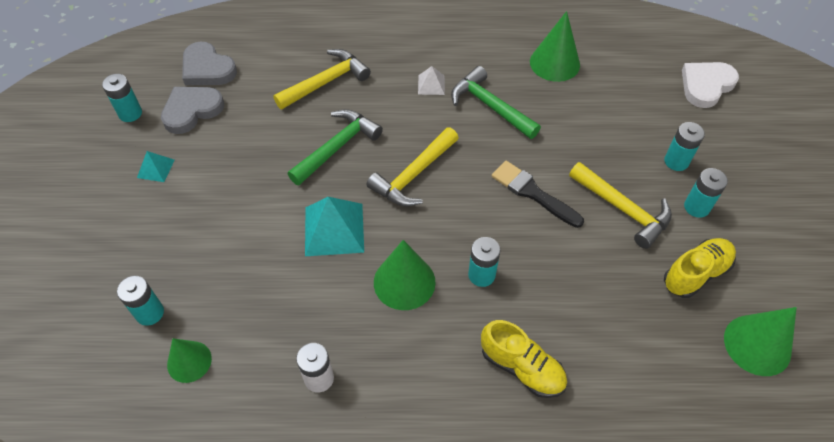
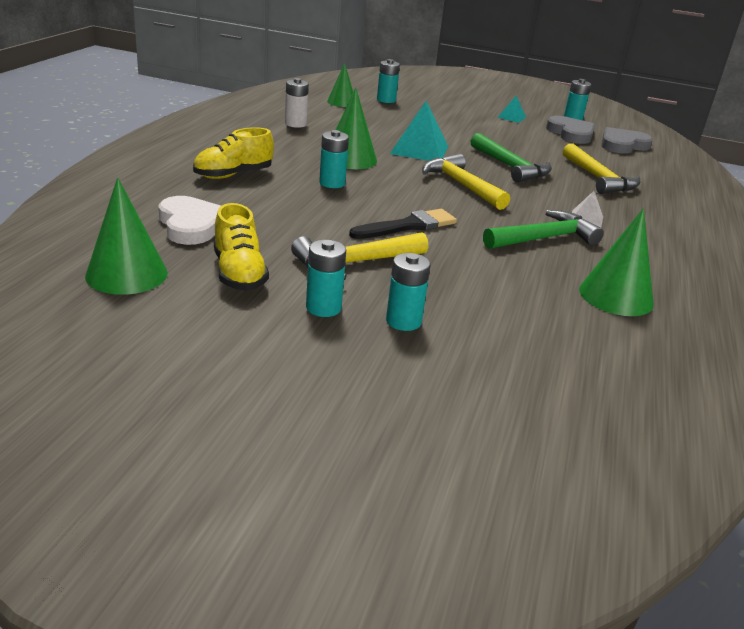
camera: 105 degrees right, 25 degrees down
(706, 85) = (546, 408): white heart -> white heart (191, 225)

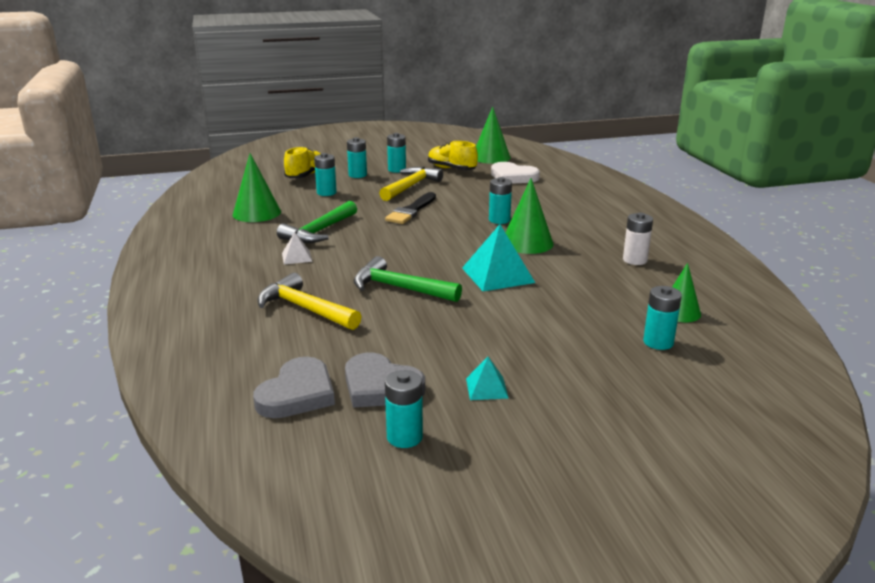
camera: 150 degrees right, 5 degrees down
(233, 175) = (560, 204): yellow shoe -> yellow shoe (305, 175)
(462, 185) = (416, 252): yellow hammer -> none
(490, 298) = (326, 193): none -> turquoise battery

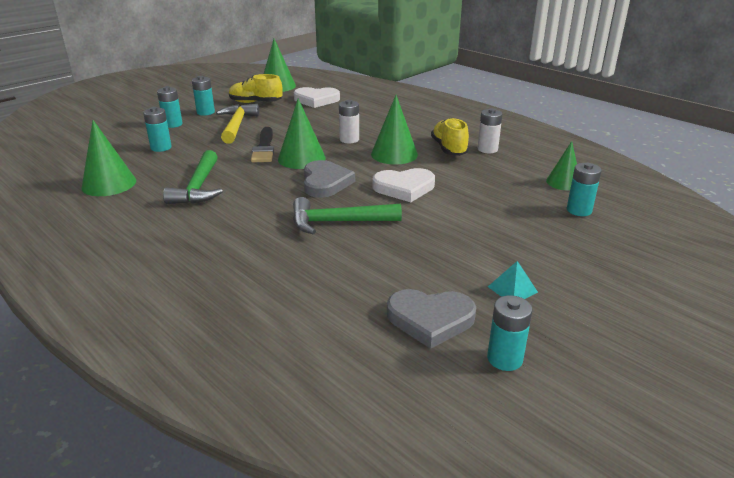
camera: 30 degrees left, 5 degrees up
(296, 257) = (205, 218): white pyramid -> none
(297, 394) = (367, 355): grey heart -> grey heart (325, 182)
(305, 175) = (118, 135): yellow shoe -> yellow shoe (449, 149)
(305, 308) = (274, 267): yellow hammer -> none
(433, 227) = (301, 158): none -> green cone
(497, 275) = (404, 188): turquoise pyramid -> white heart
(499, 220) = (349, 139): turquoise battery -> white battery

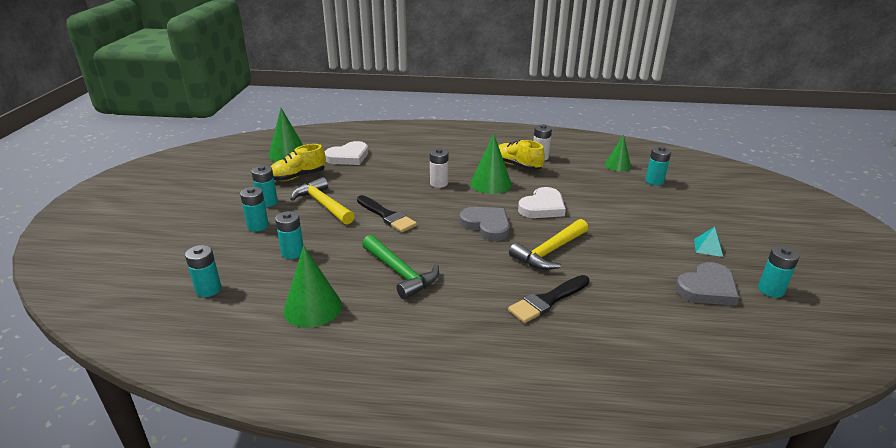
camera: 40 degrees left, 0 degrees up
(80, 150) = (208, 289): none -> turquoise battery
(262, 254) = (547, 300): none -> black brush
(301, 158) = (433, 213): green cone -> none
(338, 222) = (549, 252): green hammer -> yellow hammer

